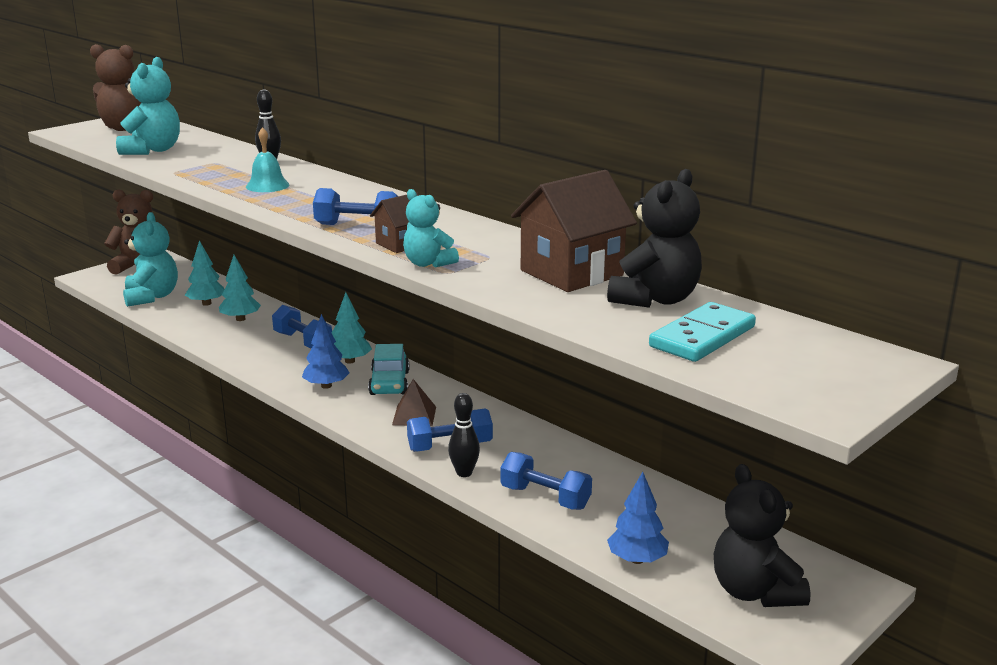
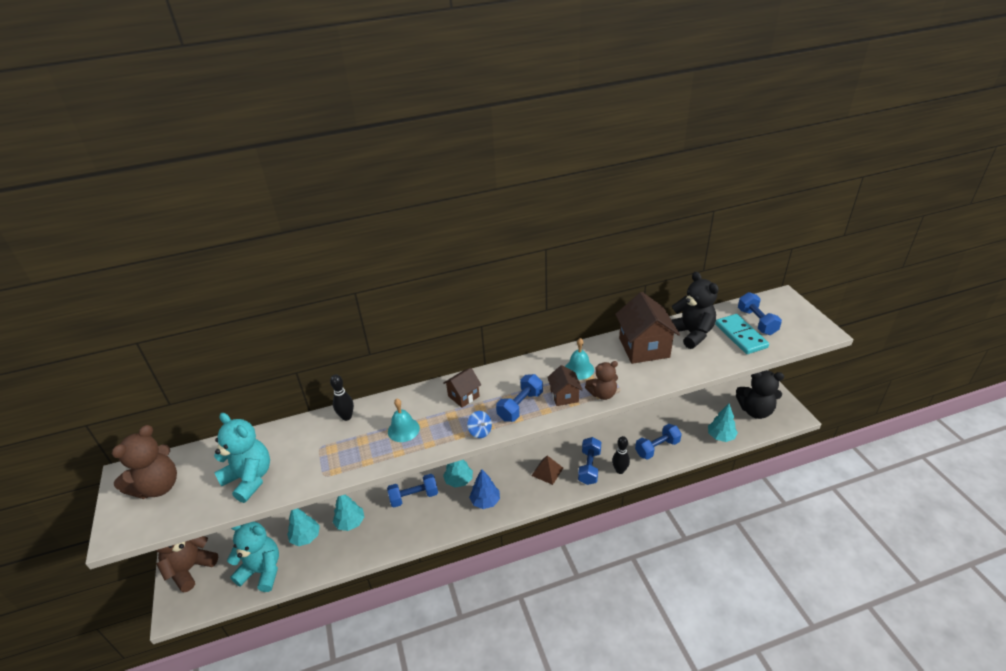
camera: 60 degrees left, 15 degrees up
(292, 216) = (480, 431): none -> blue spinning top
(351, 198) = (463, 396): none -> brown house
(389, 383) = (501, 470): turquoise car -> none
(428, 263) = (602, 394): turquoise teddy bear -> brown teddy bear
(470, 243) = (579, 369): none -> turquoise bell
(637, 559) = (720, 436): blue tree -> turquoise tree
(769, 346) = (756, 322): none -> blue dumbbell

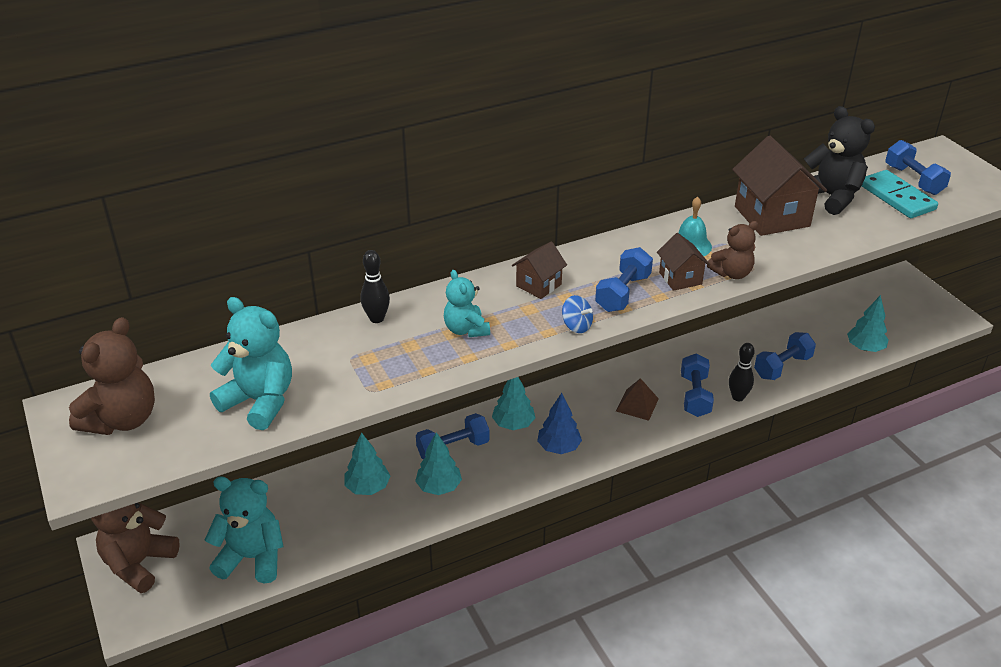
camera: 10 degrees left, 0 degrees up
(306, 537) = (305, 510): turquoise tree -> turquoise tree (439, 487)
(403, 429) = (466, 329): turquoise bell -> turquoise teddy bear
(755, 411) = (904, 314): black teddy bear -> none

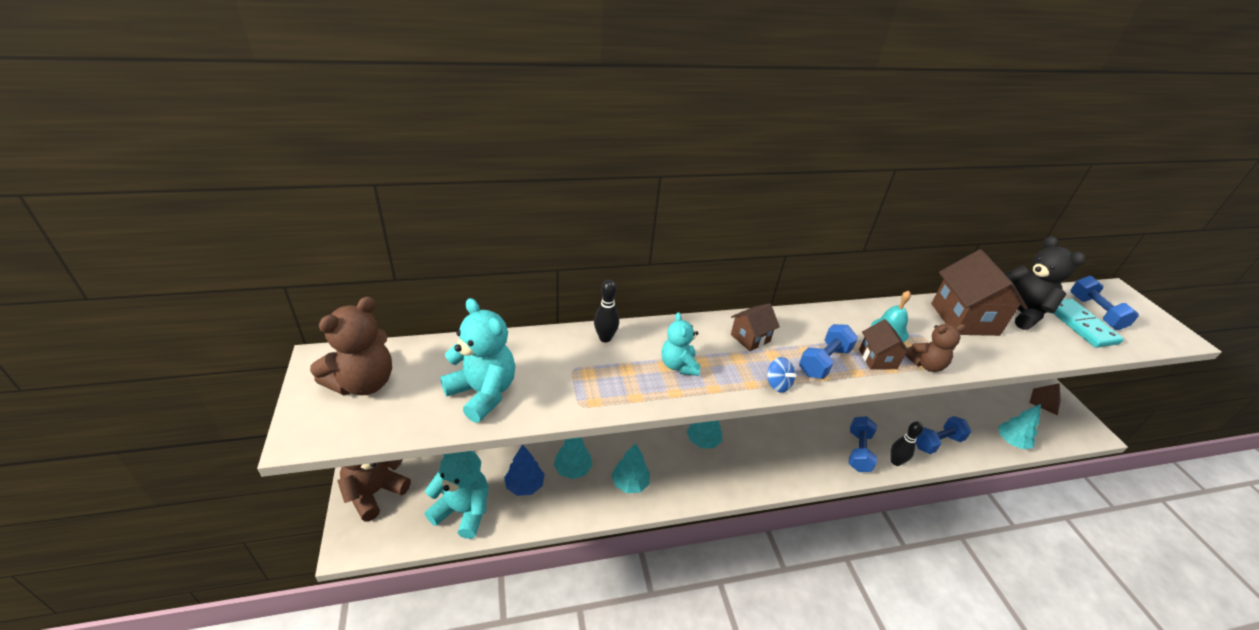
camera: 10 degrees right, 0 degrees up
(453, 448) = (649, 451): blue dumbbell -> none
(559, 447) = (736, 471): blue tree -> blue tree (525, 485)
(637, 405) = (808, 448): brown pyramid -> brown pyramid (1045, 401)

